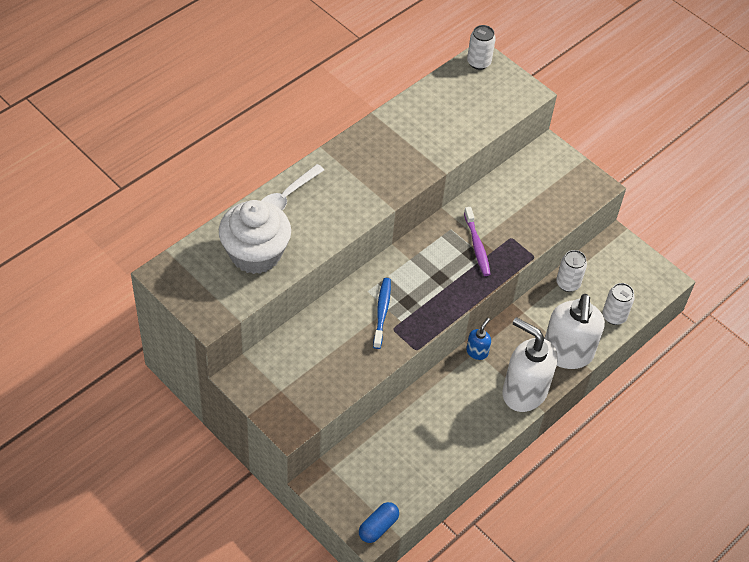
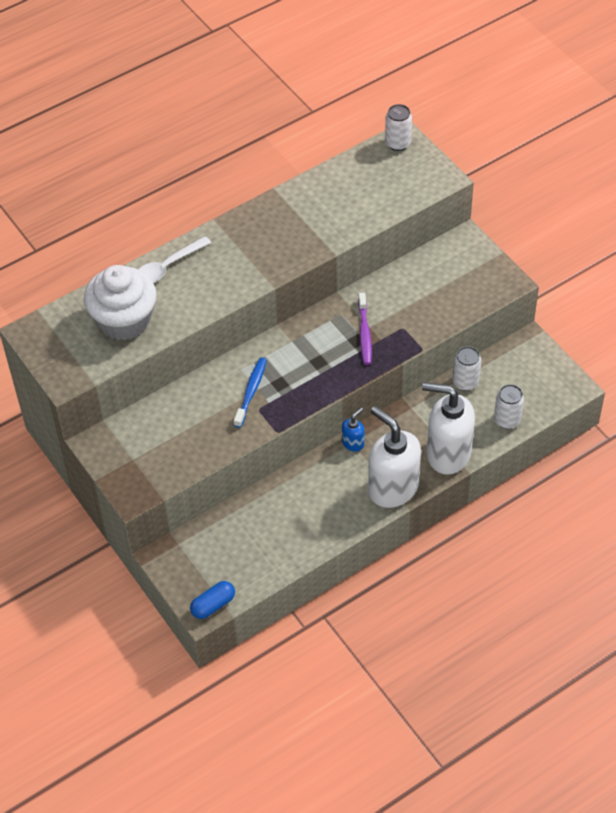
camera: 15 degrees right, 0 degrees up
(567, 353) = (448, 453): white soap dispenser -> white soap dispenser turned 90 degrees clockwise

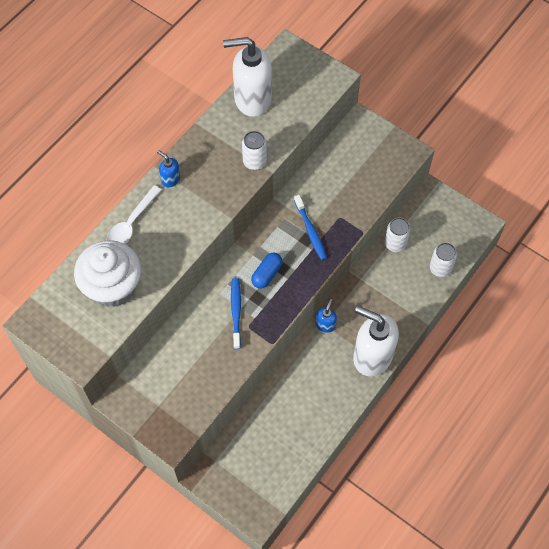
camera: 20 degrees left, 10 degrees up
(213, 605) = (264, 509): blue capsule -> blue capsule (267, 274)
(225, 235) = (170, 179): none -> blue soap dispenser
(364, 333) = (310, 231): purple toothbrush -> blue toothbrush
(398, 143) = (285, 54): white can -> white can (254, 162)
(448, 453) = (404, 312): white soap dispenser -> white soap dispenser (252, 99)

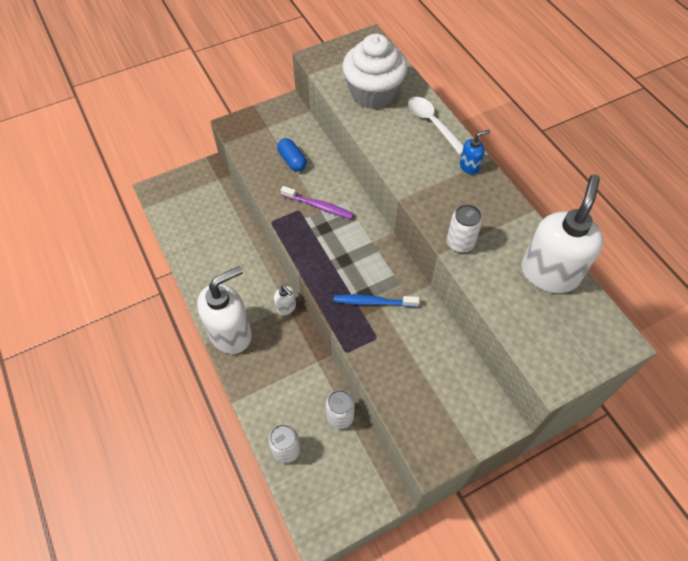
camera: 115 degrees right, 5 degrees down
(236, 312) = (318, 206): blue toothbrush -> purple toothbrush
(267, 274) = (344, 244): blue capsule -> blue capsule (292, 160)
(325, 325) = (286, 307): blue soap dispenser -> white soap dispenser

